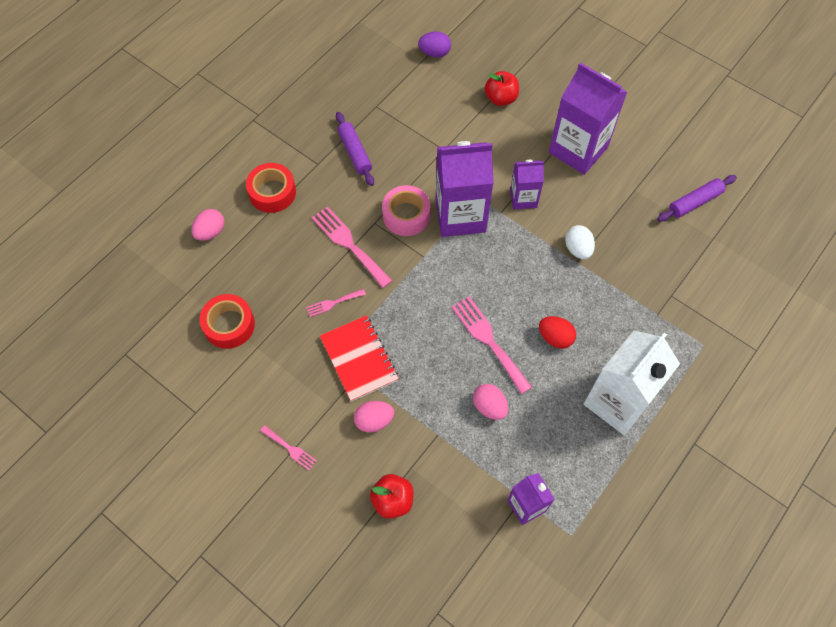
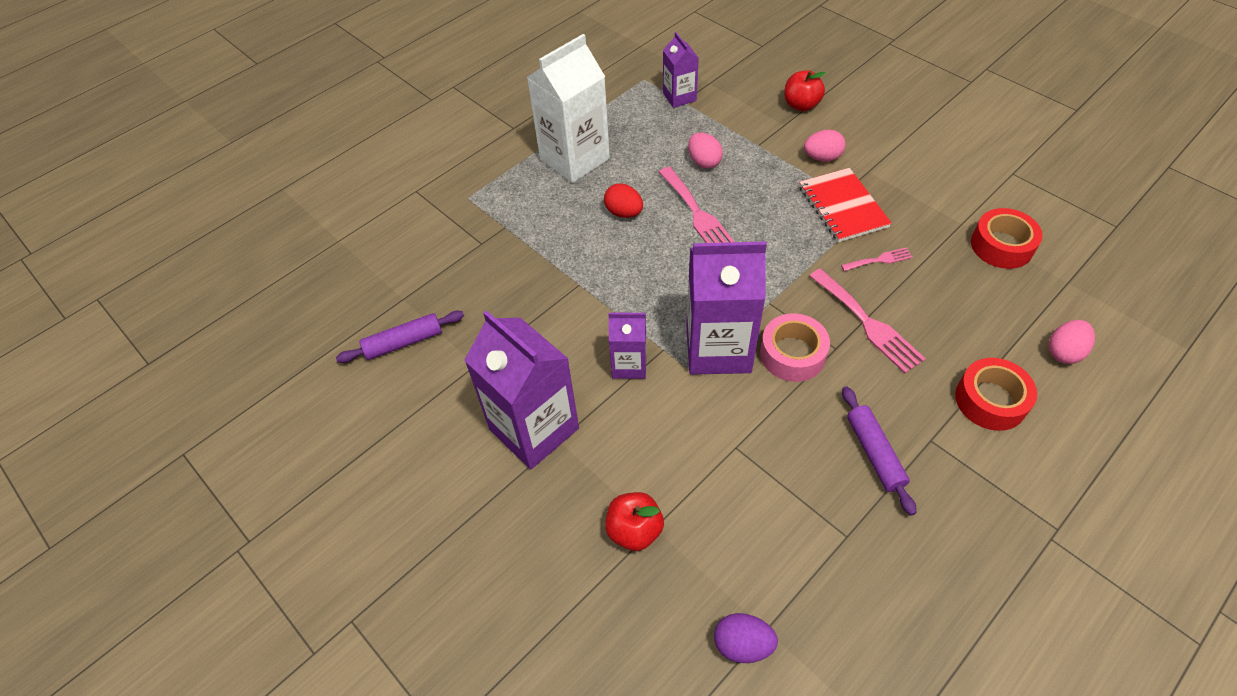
camera: 170 degrees left, 10 degrees down
(290, 449) = (905, 142): pink fork -> none
(578, 249) = (573, 297): white egg -> none

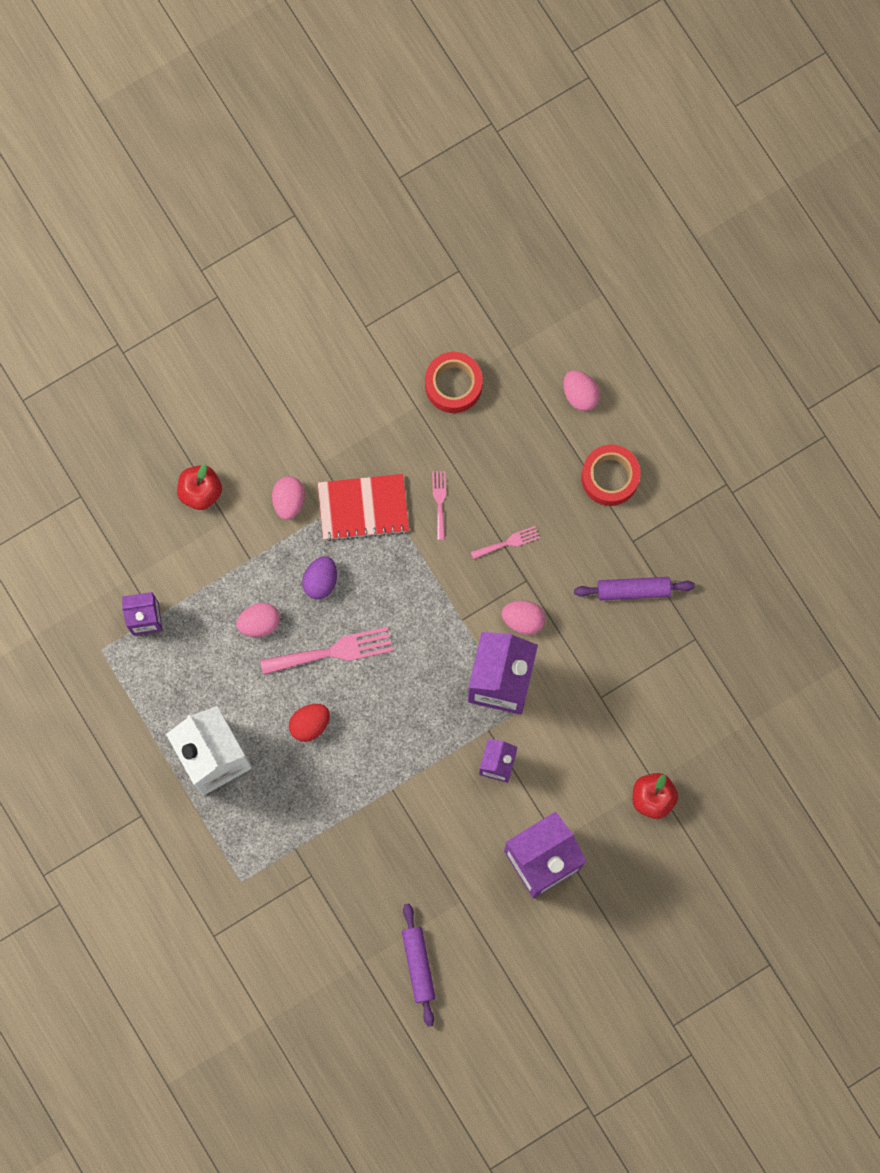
camera: 80 degrees left, 25 degrees up
(742, 644) = (756, 742): purple egg -> purple egg (320, 581)
(792, 354) = (523, 619): pink tape -> pink egg
(868, 323) = (508, 542): pink fork -> pink fork, size x0.54

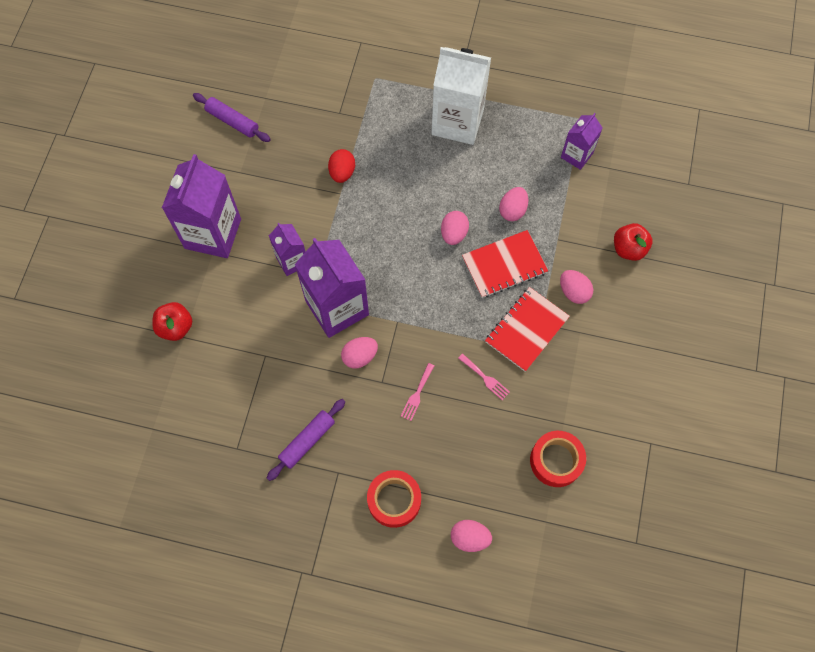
camera: 135 degrees right, 10 degrees down
(310, 724) = (424, 184): red egg -> red egg (342, 172)
(320, 581) = (504, 265): purple egg -> red notebook
(333, 651) = (454, 234): pink fork -> pink egg

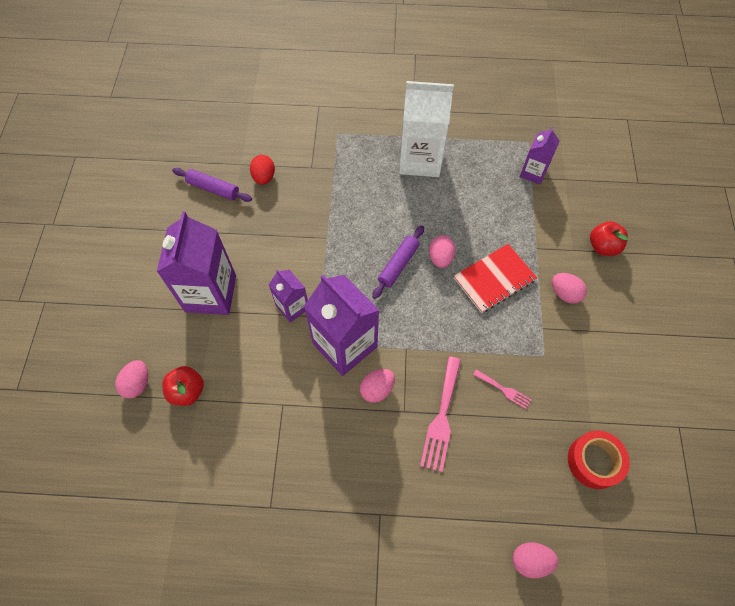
camera: 10 degrees left, 5 degrees down
(307, 441) = (341, 486): purple rolling pin -> purple rolling pin (398, 265)
(342, 172) = (324, 219): red egg -> red egg (264, 177)
(394, 500) = (444, 534): red tape -> none
(417, 394) = (441, 417): pink fork -> pink fork, size x1.87
(512, 210) = (489, 229): pink egg -> pink egg (137, 384)
(526, 330) = (531, 336): red notebook -> none

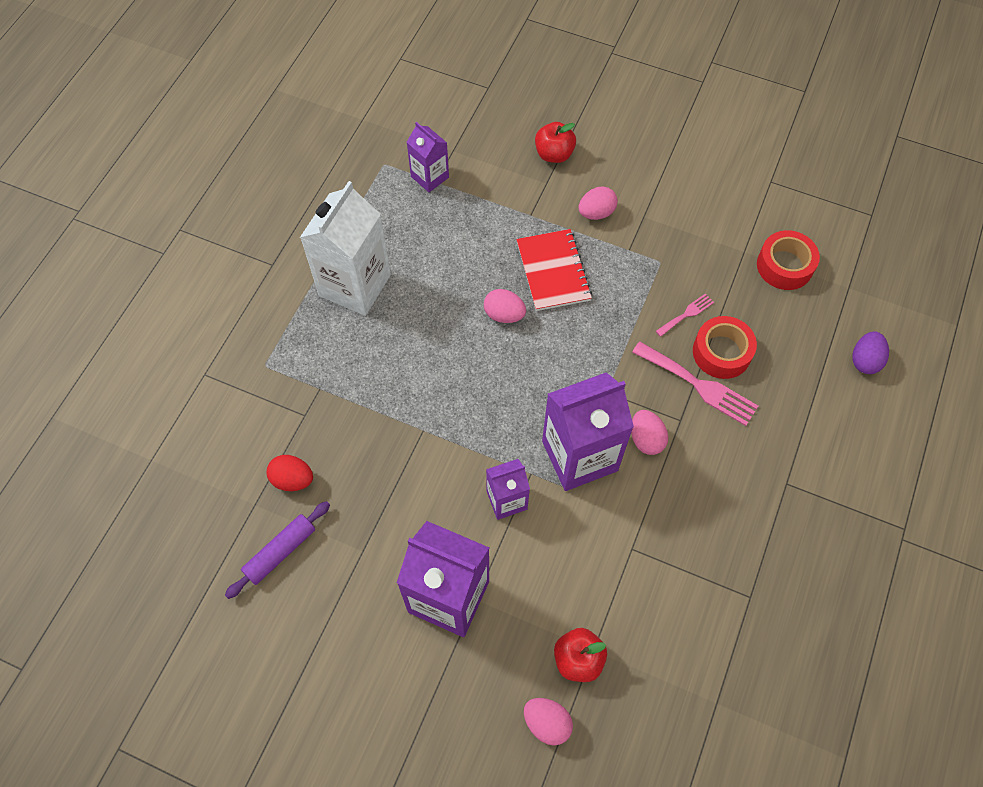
camera: 70 degrees left, 0 degrees up
(398, 265) = (495, 362): purple rolling pin -> none
(480, 428) = (721, 352): none -> red tape
(530, 560) = (865, 360): pink egg -> purple egg

